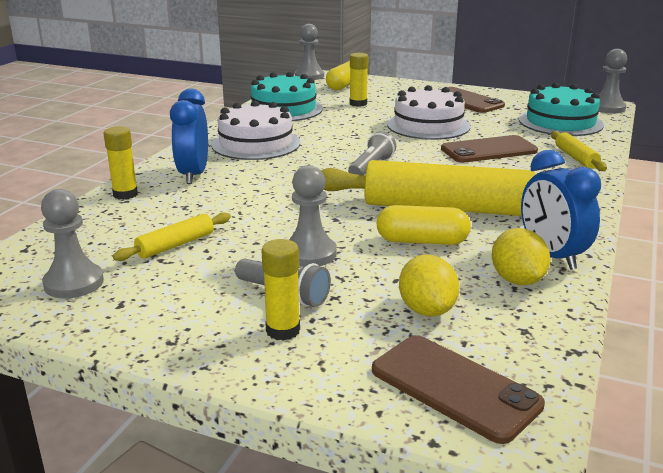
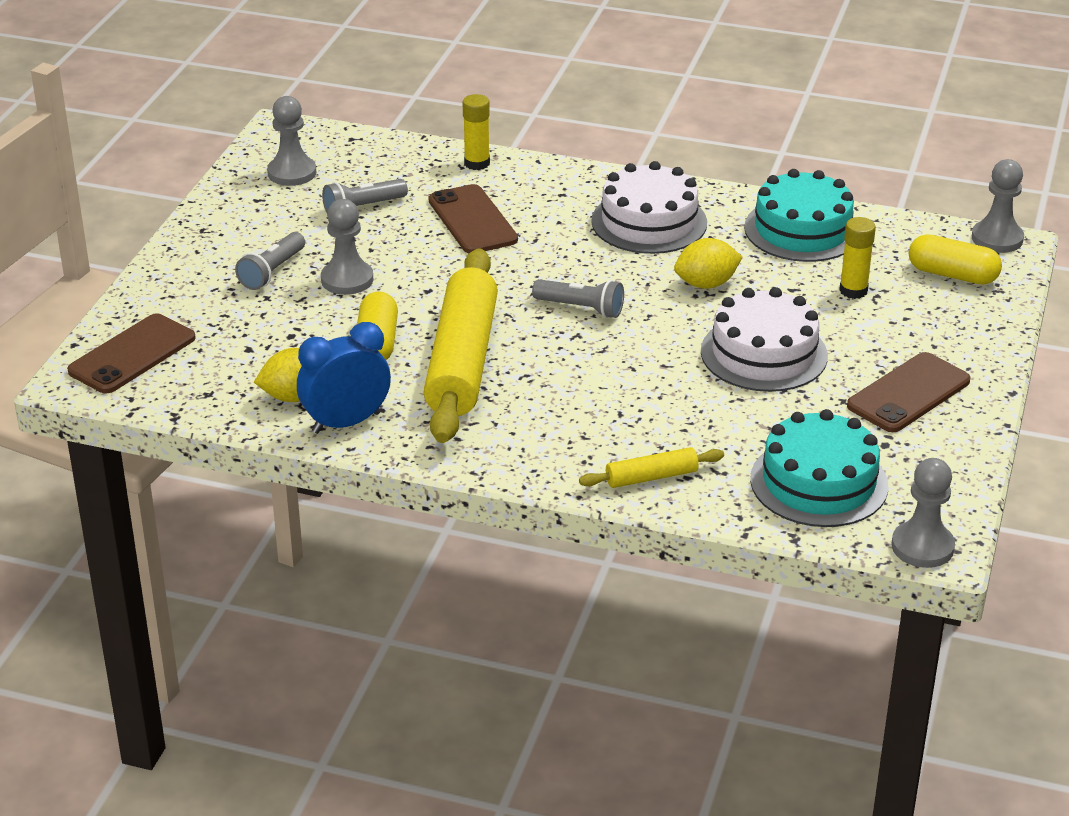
camera: 85 degrees right, 10 degrees up
(175, 245) = (363, 208): yellow rolling pin -> grey flashlight
(193, 175) = (537, 194): blue clock -> none
(283, 330) = (214, 276): yellow glue stick -> none
(427, 310) = (243, 344): yellow lemon -> yellow lemon (706, 284)
(489, 150) = (666, 402): brown phone -> brown phone (472, 220)

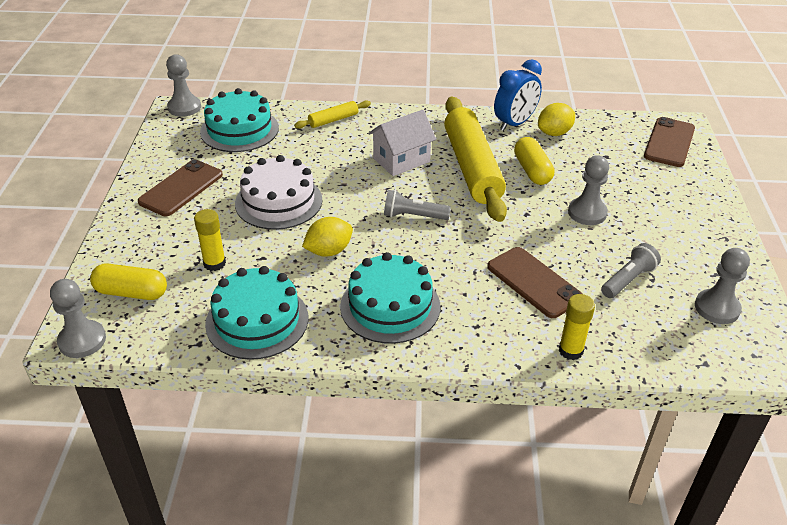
camera: 165 degrees right, 5 degrees up
(272, 272) = (642, 210): grey flashlight -> none
(564, 388) = (401, 160): none -> white house
(649, 222) = (390, 306): white cake -> turquoise cake

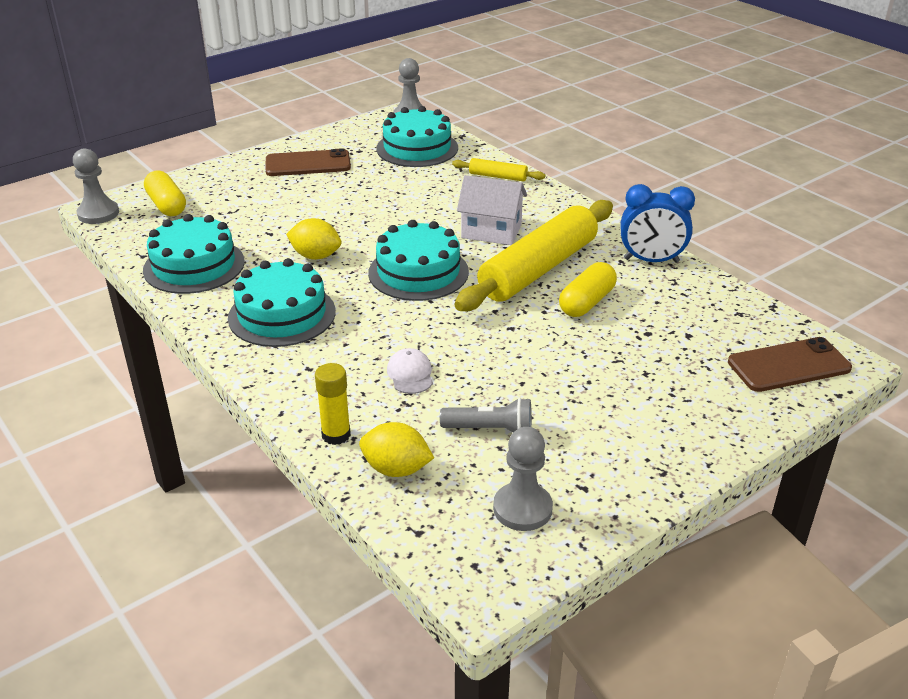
camera: 50 degrees right, 5 degrees down
(214, 263) = (238, 218): yellow glue stick -> none
(278, 201) = (348, 207): white cake -> none
(413, 216) = (418, 272): grey flashlight -> turquoise cake
(534, 282) = (410, 374): brown phone -> white cap
(554, 133) = (675, 288): yellow lemon -> yellow lemon (396, 469)
(587, 213) = (566, 362): grey pawn -> none

